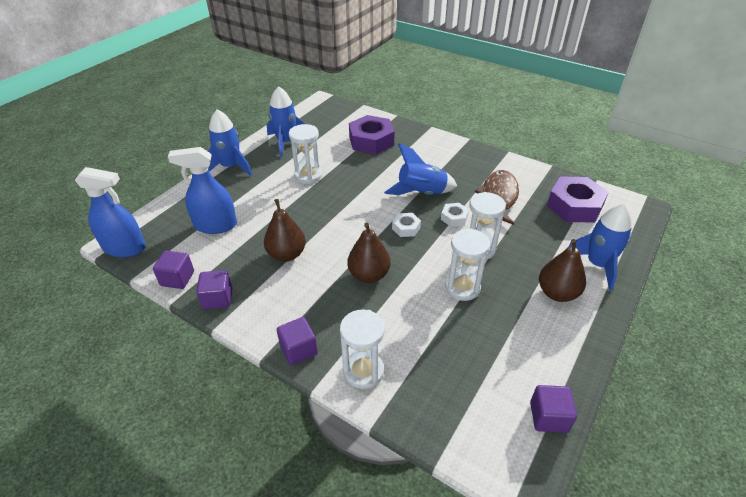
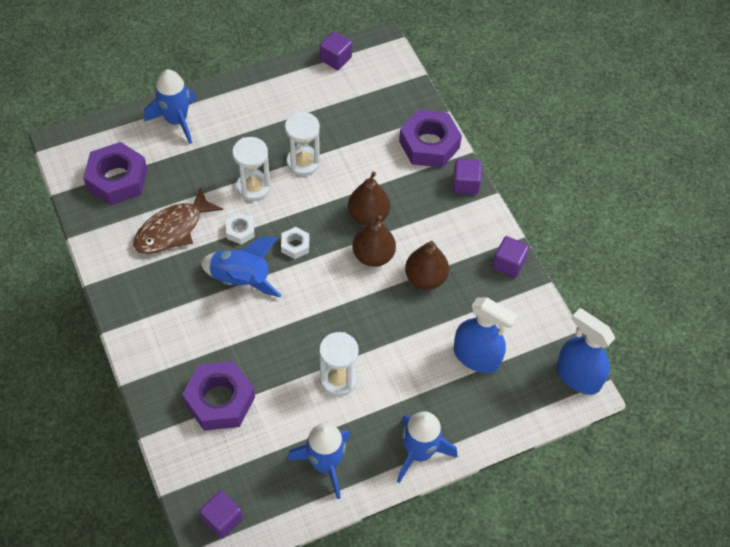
camera: 150 degrees left, 15 degrees up
(177, 278) = (536, 306): purple cube -> purple cube (222, 519)
(363, 371) = (429, 144): white hourglass -> purple nut
(557, 293) = (236, 119): brown pear -> brown pear (373, 256)

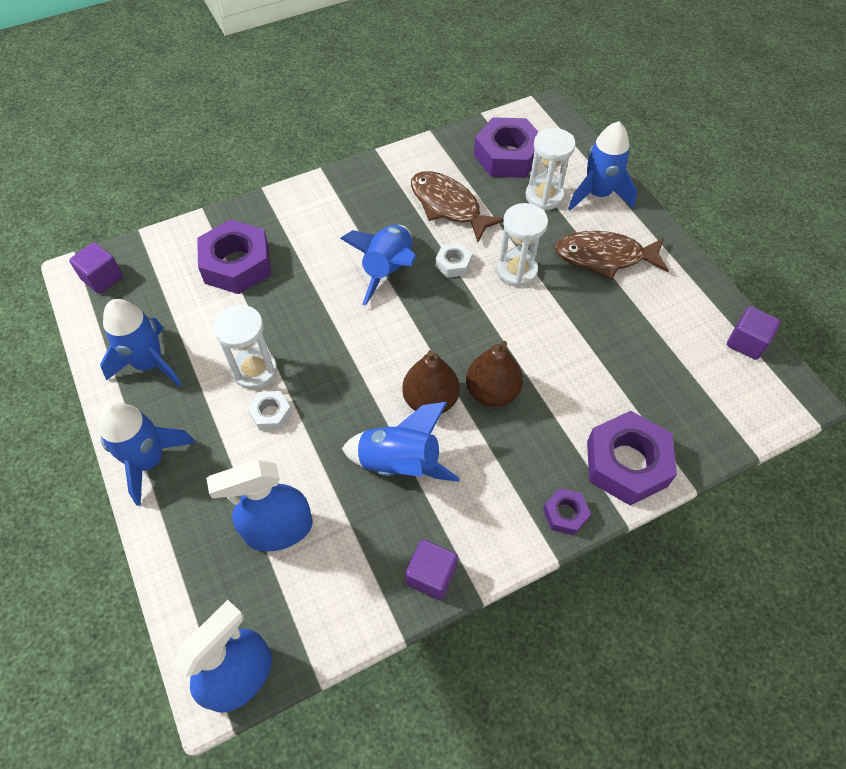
camera: 90 degrees right, 0 degrees up
(246, 127) = (604, 257): none -> brown fish
(295, 245) = (438, 317): white nut -> white nut (271, 414)
(303, 162) = (563, 317): white hourglass -> white hourglass (544, 196)
(425, 278) = (400, 463): brown pear -> blue rocket
(465, 184) = (565, 514): purple cube -> purple nut
(476, 357) = (278, 529): blue spray bottle -> blue spray bottle turned 45 degrees clockwise

